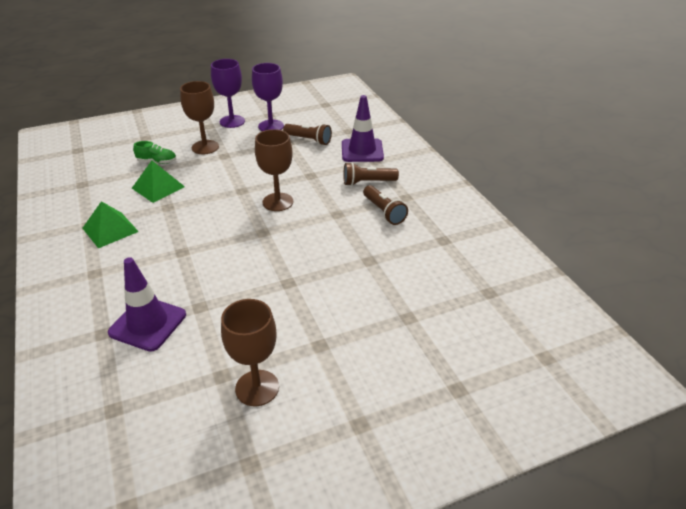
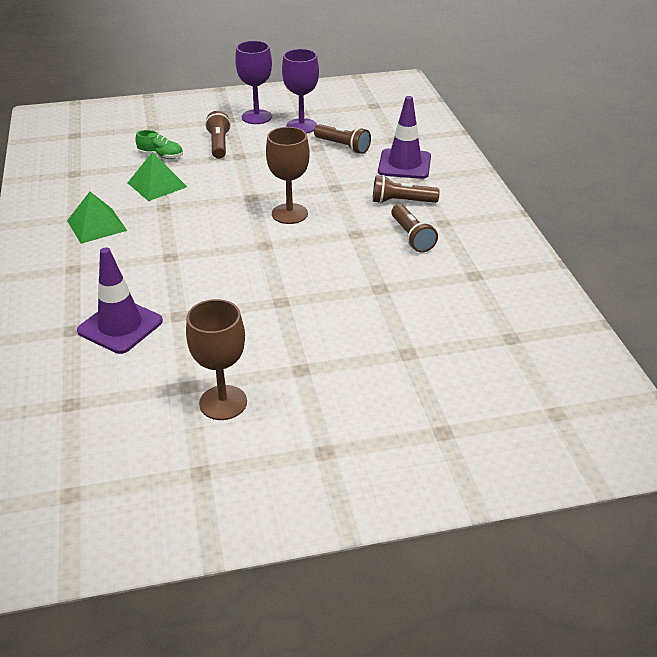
camera: 10 degrees right, 0 degrees up
(205, 147) = (219, 144): brown goblet -> brown flashlight

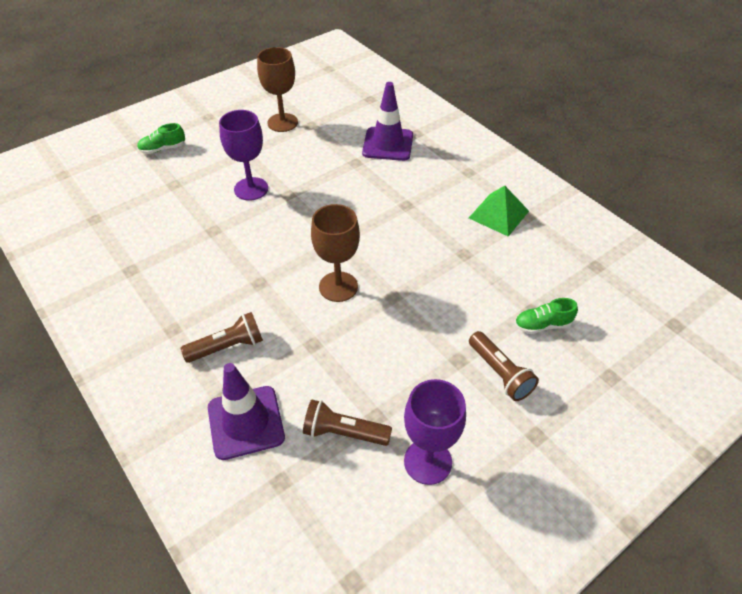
camera: 155 degrees right, 10 degrees up
(157, 185) = (500, 280): green pyramid -> none
(256, 117) = (505, 460): purple goblet -> purple goblet (251, 189)
(409, 412) = (163, 149): none -> green shoe
(411, 237) = (201, 297): brown flashlight -> none

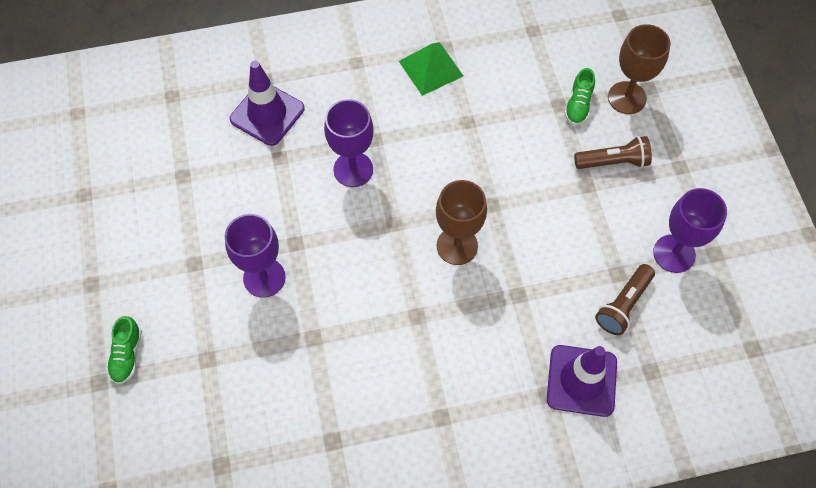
camera: 65 degrees left, 15 degrees up
(228, 347) = (488, 370): brown flashlight -> none
(282, 122) = (159, 204): brown goblet -> brown goblet (627, 98)
(371, 202) = (353, 169): none -> purple goblet

